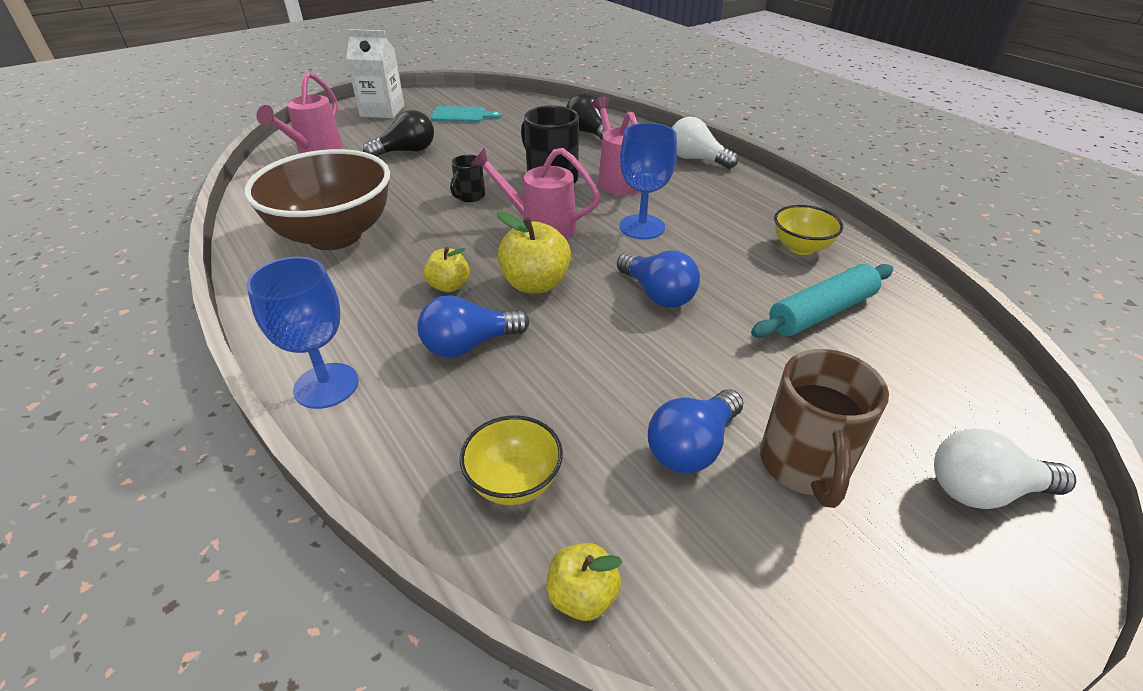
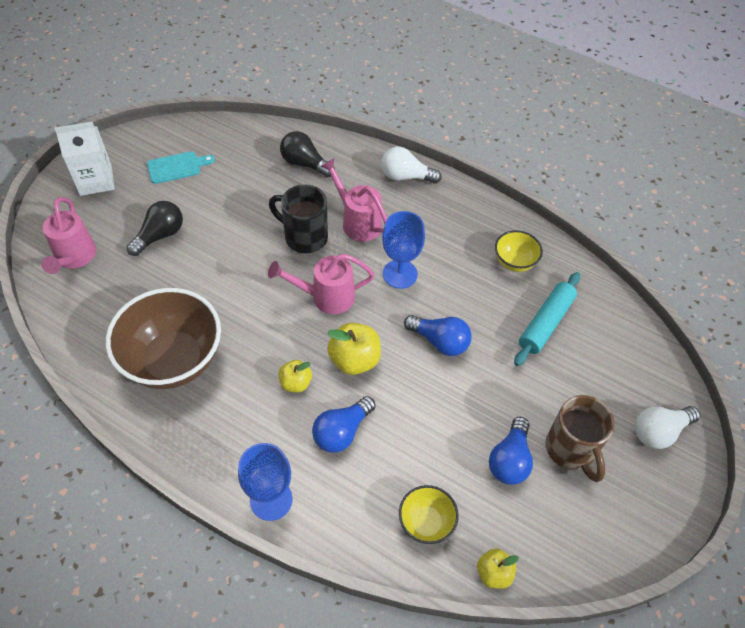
camera: 25 degrees left, 15 degrees up
(469, 196) = (251, 279): black mug -> none

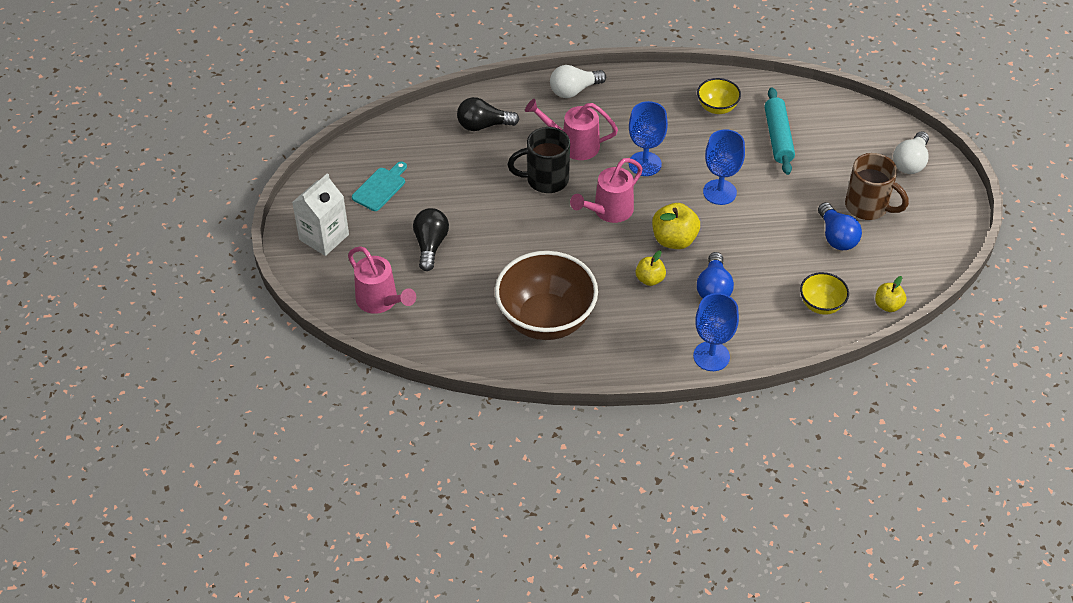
camera: 35 degrees left, 5 degrees down
(440, 341) = (719, 192): blue light bulb -> blue goblet

